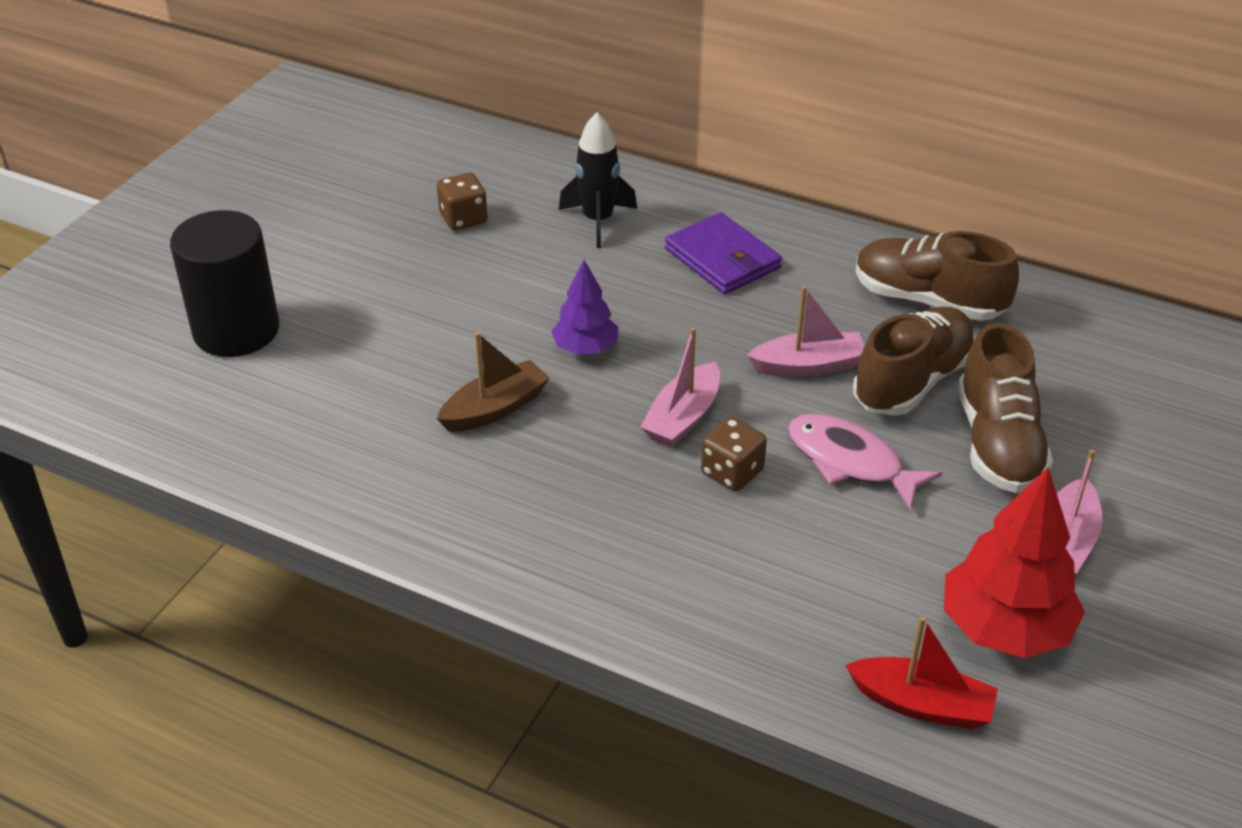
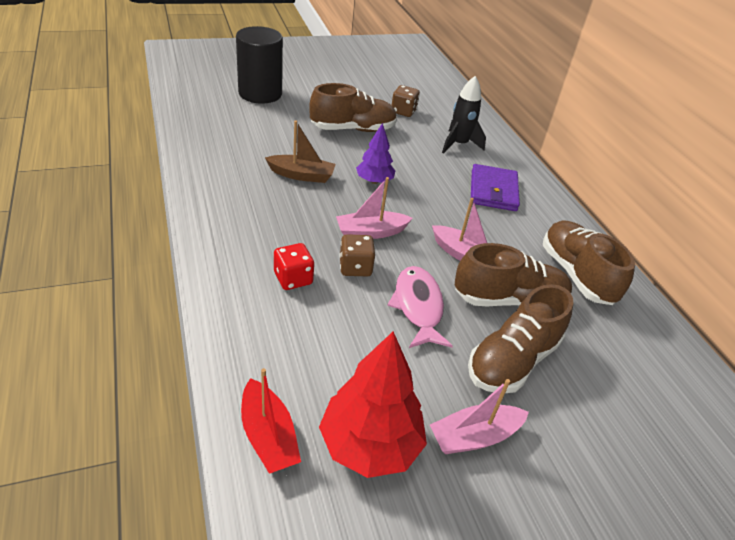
camera: 40 degrees right, 0 degrees up
(447, 293) = (353, 129): none -> brown shoe
(695, 540) = (293, 278): none -> red dice

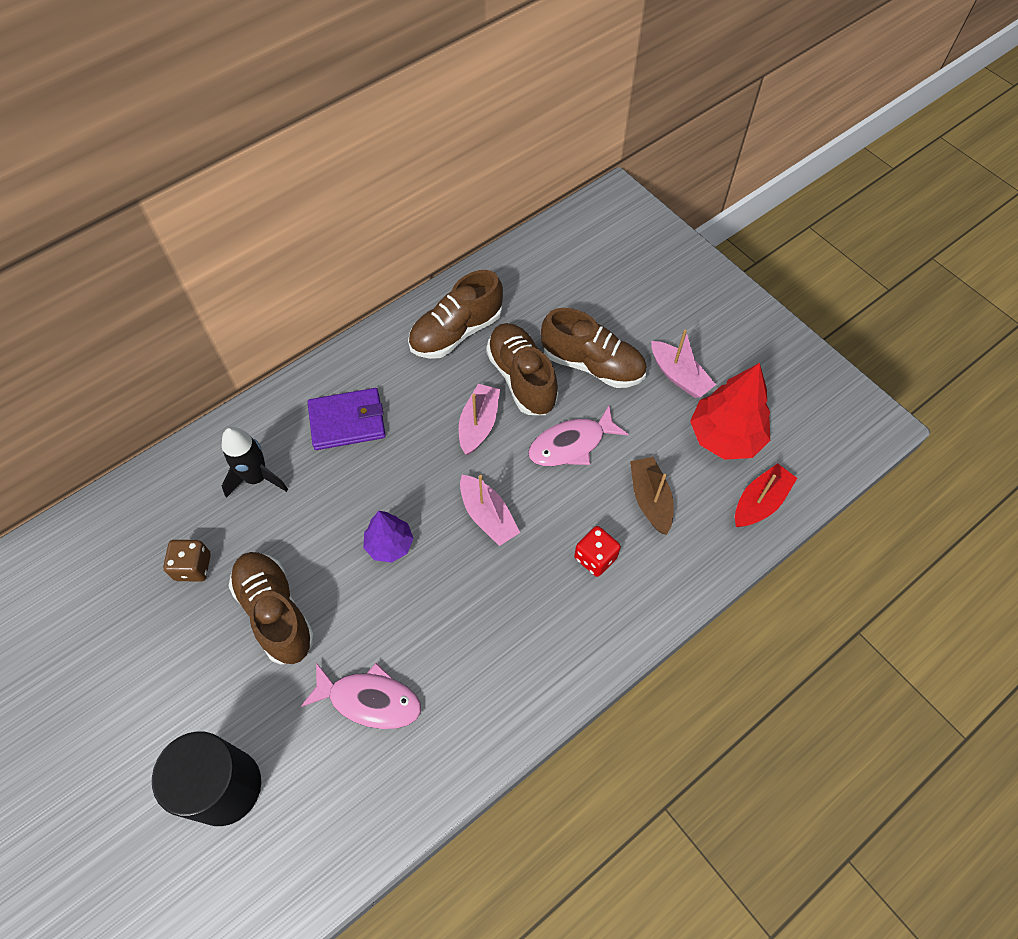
camera: 105 degrees left, 20 degrees up
(268, 145) = (370, 700): none -> pink fish
(302, 175) = (418, 627): brown boat -> brown boat (650, 499)
(355, 267) = (549, 511): brown dice -> none

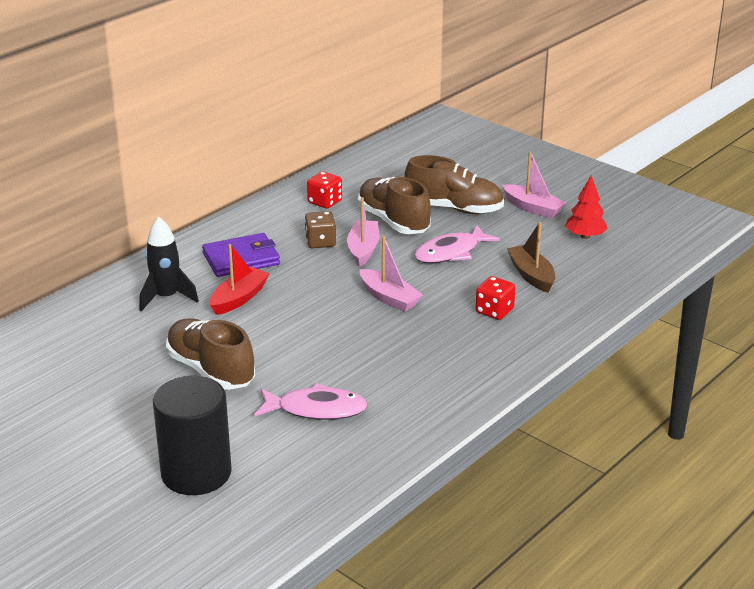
camera: 10 degrees left, 30 degrees down
(193, 567) = (122, 353): brown dice -> brown dice (320, 242)
(389, 544) = (304, 322): purple tree -> none
(456, 332) = (325, 202): brown shoe -> red dice
(725, 437) = (585, 236): red tree -> red tree, size x0.59
(760, 502) = (628, 268): red boat -> red boat (239, 298)

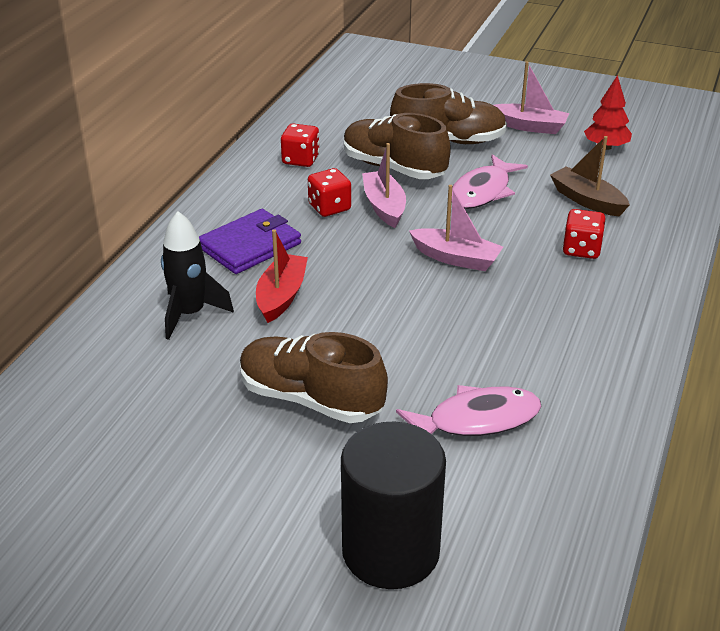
camera: 20 degrees left, 5 degrees up
(320, 242) = (329, 207): brown dice -> red dice

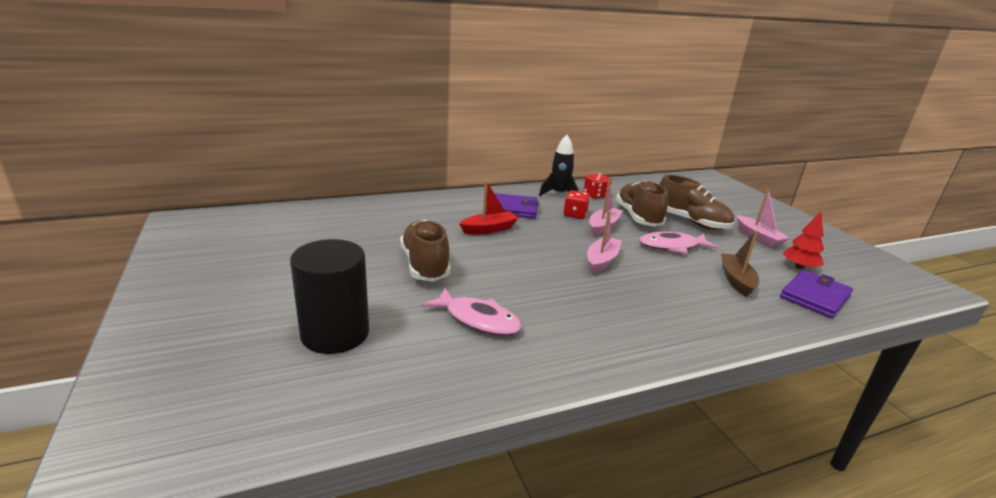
camera: 45 degrees right, 10 degrees down
(190, 314) = (441, 215): black rocket -> black rocket (559, 194)
(456, 258) = (601, 261): pink boat -> pink boat turned 135 degrees counterclockwise
(581, 249) = (688, 296): red dice -> none
(658, 178) = (814, 296): none -> purple wallet

